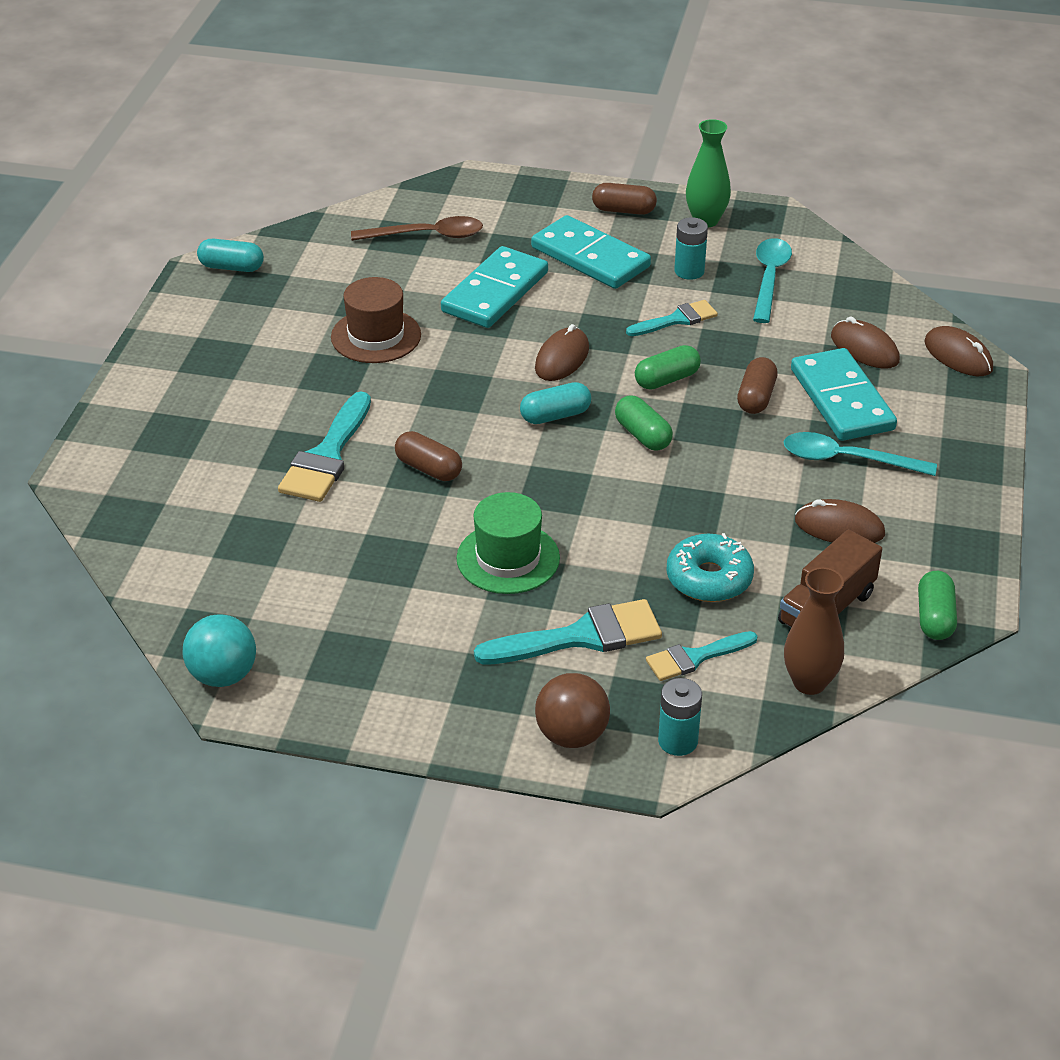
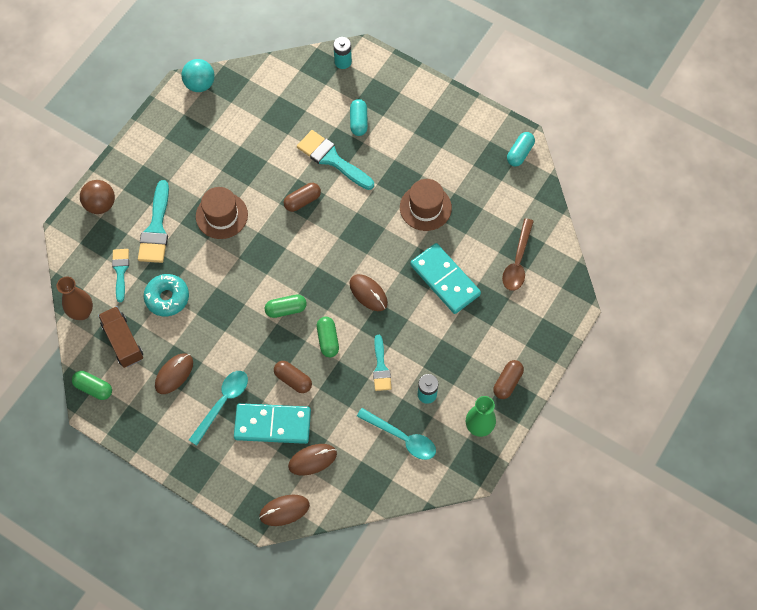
camera: 110 degrees right, 25 degrees up
(508, 558) = (221, 215): green hat -> brown hat
(555, 415) = (320, 273): turquoise capsule -> turquoise capsule (358, 122)
(590, 257) = (462, 344): turquoise domino -> none
(677, 741) = (76, 244): turquoise battery -> turquoise battery (343, 62)

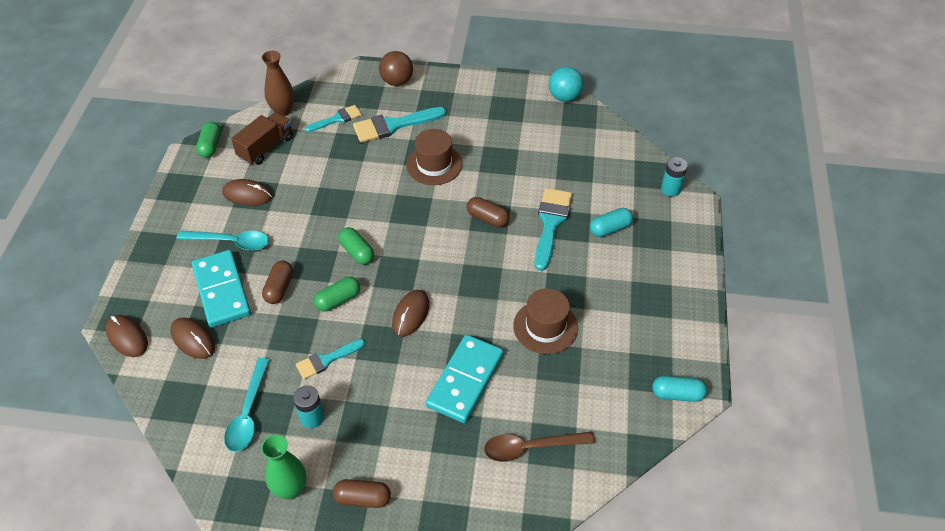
camera: 65 degrees right, 15 degrees down
(167, 298) = (325, 160): turquoise donut -> none

